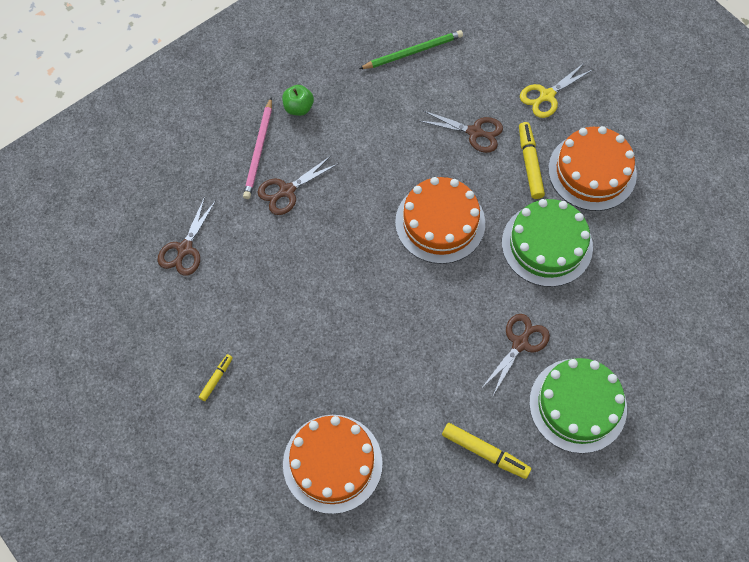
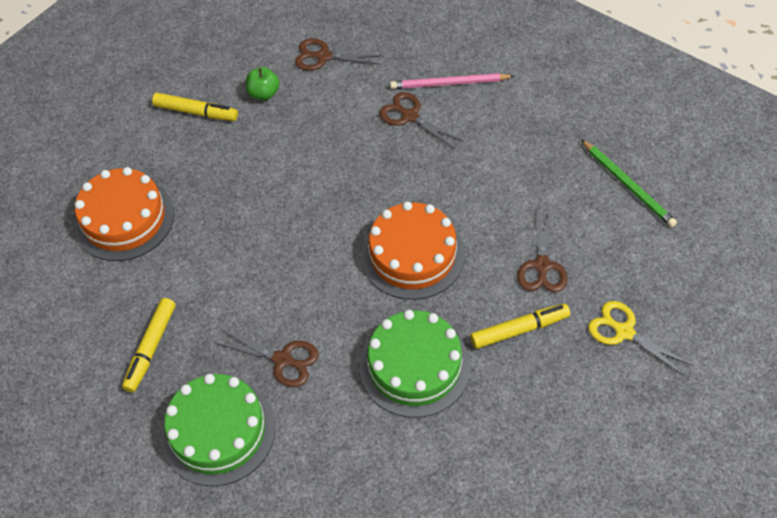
camera: 80 degrees right, 10 degrees down
(216, 379) = (196, 112): yellow marker -> yellow marker, size x1.75
(298, 108) = (512, 102): green apple -> green apple (264, 94)
(592, 171) = (532, 400): orange cake -> none

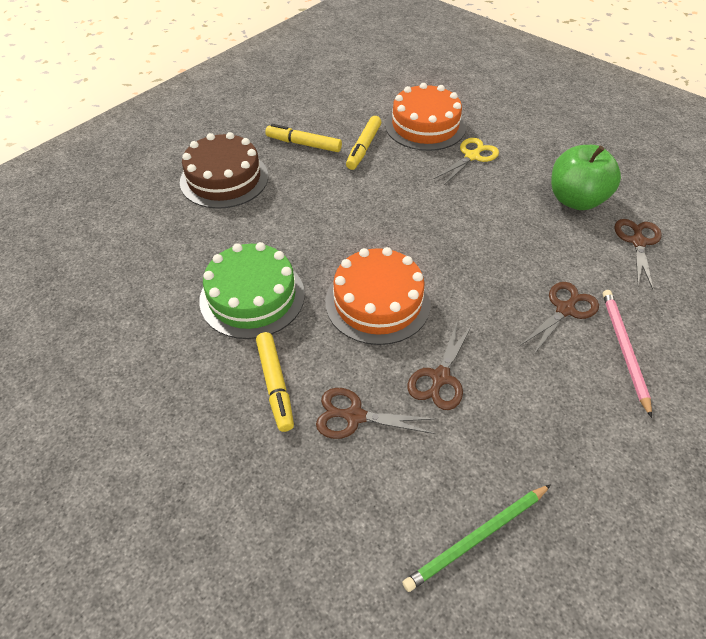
camera: 90 degrees right, 5 degrees down
(196, 112) = (544, 159): yellow marker -> yellow marker (363, 148)
(218, 431) = (224, 179): green cake -> brown cake
(264, 94) = (575, 200): green apple -> green apple, size x1.91
(283, 360) = (278, 212): brown scissors -> brown scissors (440, 378)
(624, 332) = (253, 491): yellow scissors -> yellow scissors (472, 156)

